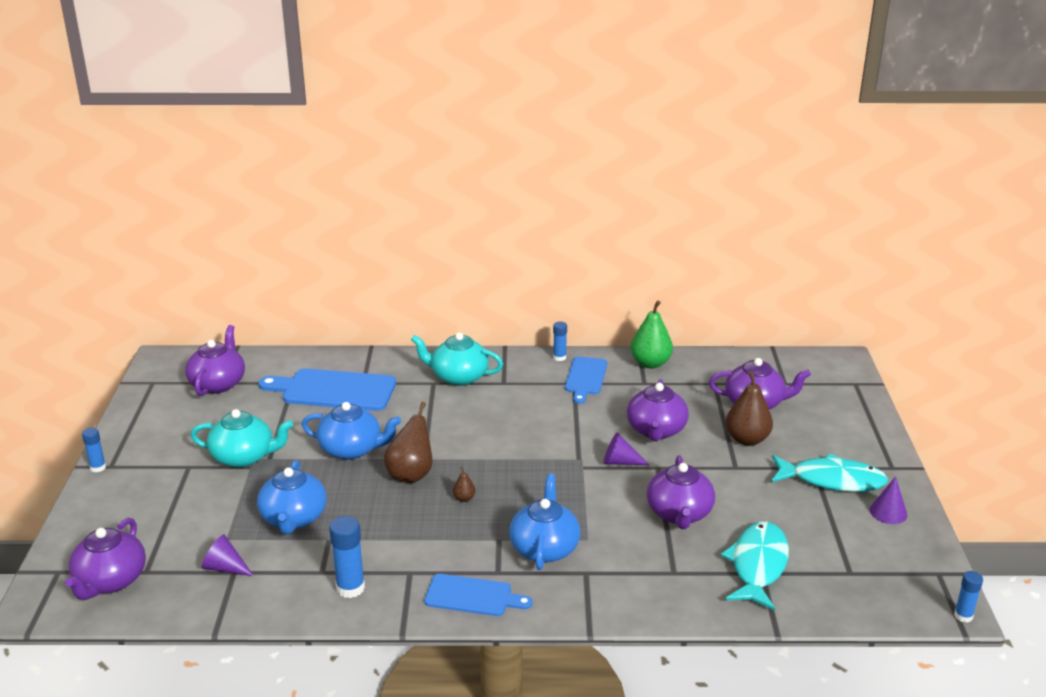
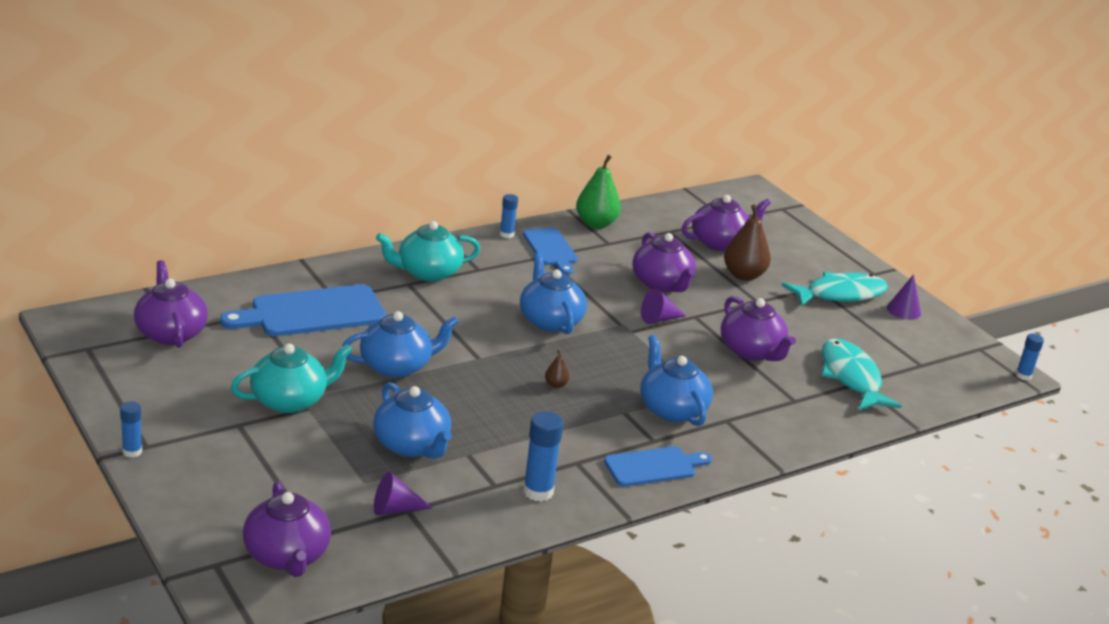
camera: 35 degrees left, 0 degrees up
(411, 474) = (482, 375): brown pear -> none
(518, 441) = (550, 321): none -> blue teapot

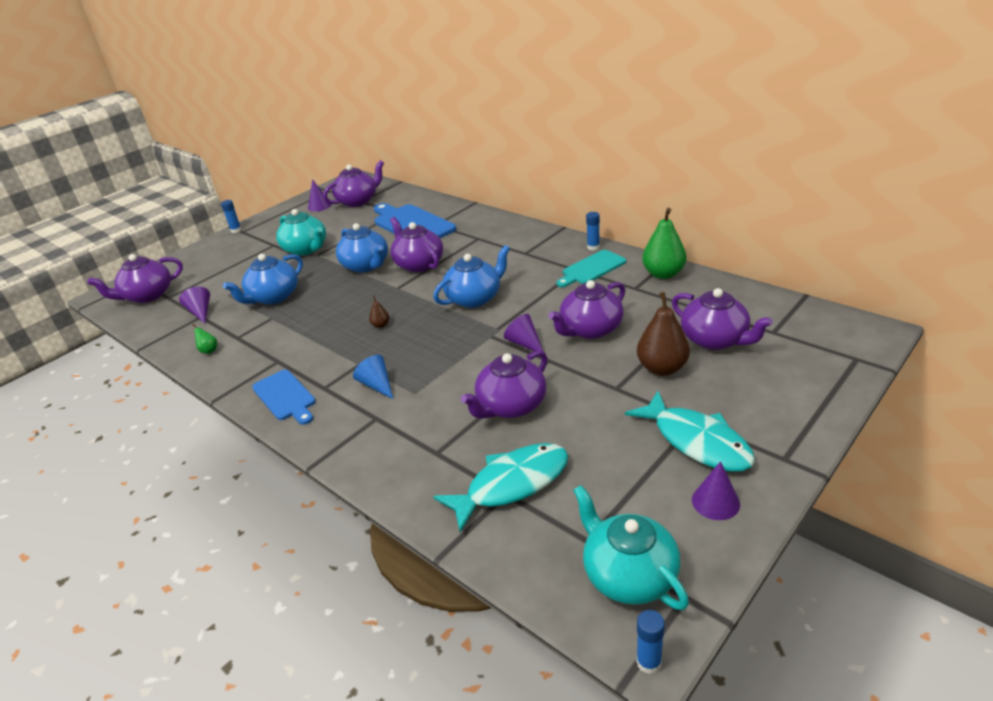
camera: 80 degrees right, 5 degrees up
(142, 366) = (319, 206): none -> purple cone
(428, 272) = (500, 239): turquoise teapot -> turquoise teapot (628, 575)
(433, 333) = (418, 264): none -> purple teapot
(509, 510) = (209, 350): none -> green pear
(538, 491) = (234, 355): blue glue stick -> none
(551, 249) = (592, 269): blue cutting board -> turquoise cutting board
(671, 409) = (377, 385): blue teapot -> blue cone

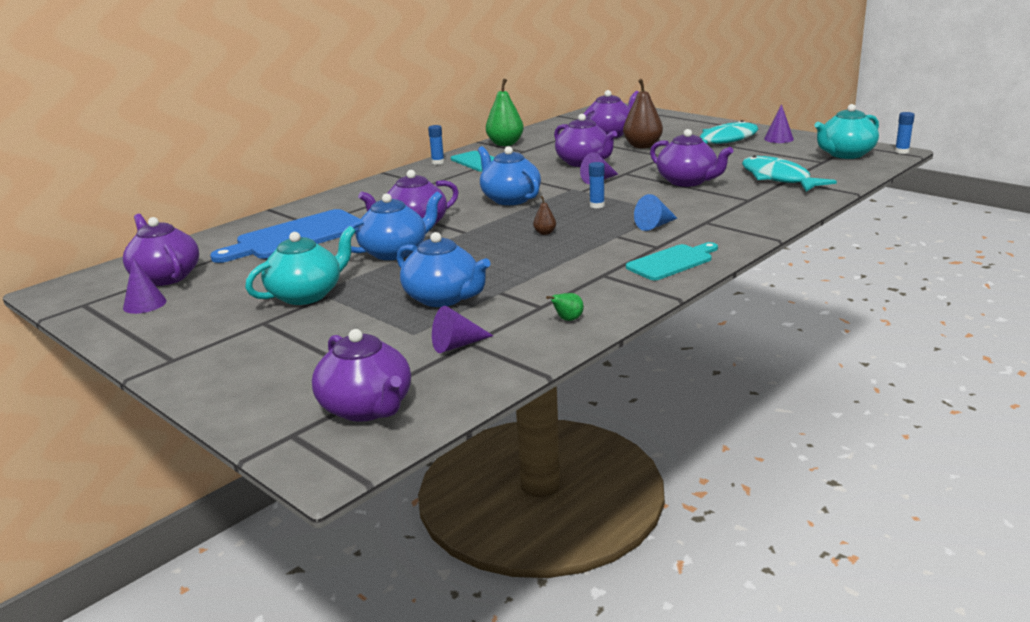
camera: 90 degrees left, 10 degrees down
(236, 230) = (158, 367): blue glue stick -> blue glue stick (597, 205)
(285, 396) = (672, 262): blue cutting board -> turquoise cutting board

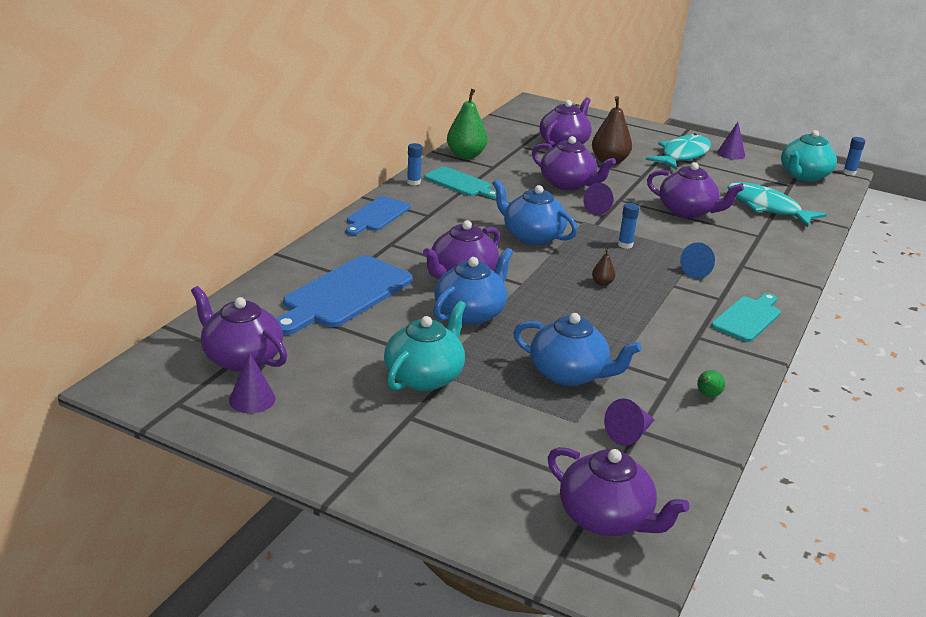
camera: 20 degrees left, 5 degrees up
(381, 184) = (377, 215): none -> blue cutting board

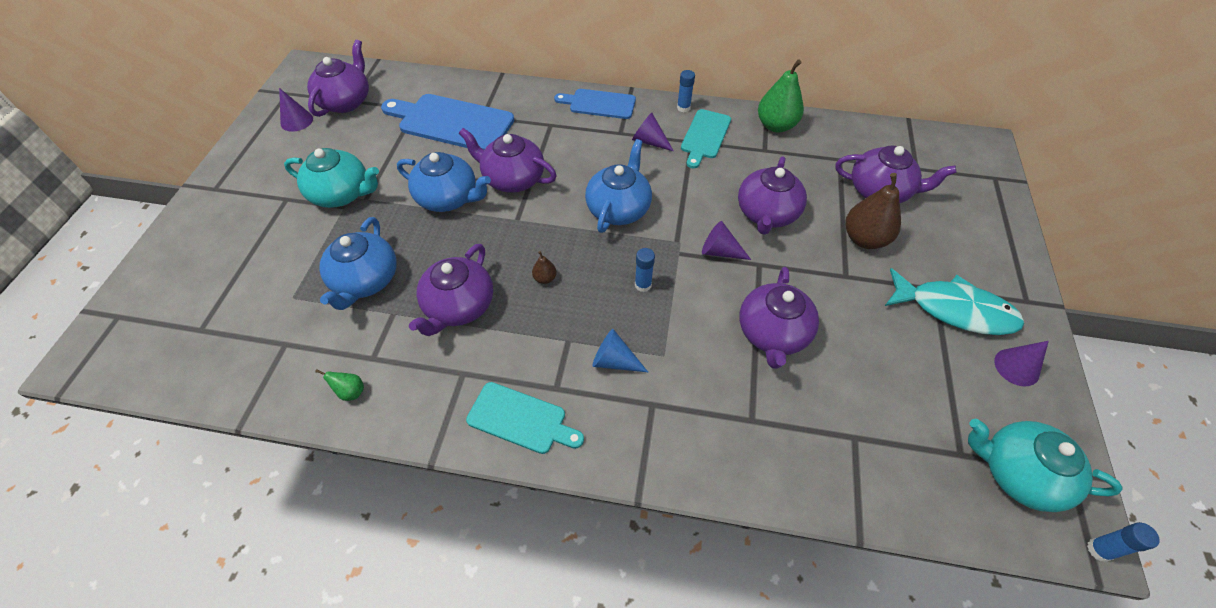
camera: 75 degrees right, 25 degrees up
(606, 518) = (162, 337): purple teapot -> purple teapot (459, 306)
(629, 434) = (278, 337): purple cone -> purple cone (649, 141)
(766, 207) = (851, 425): turquoise fish -> none

